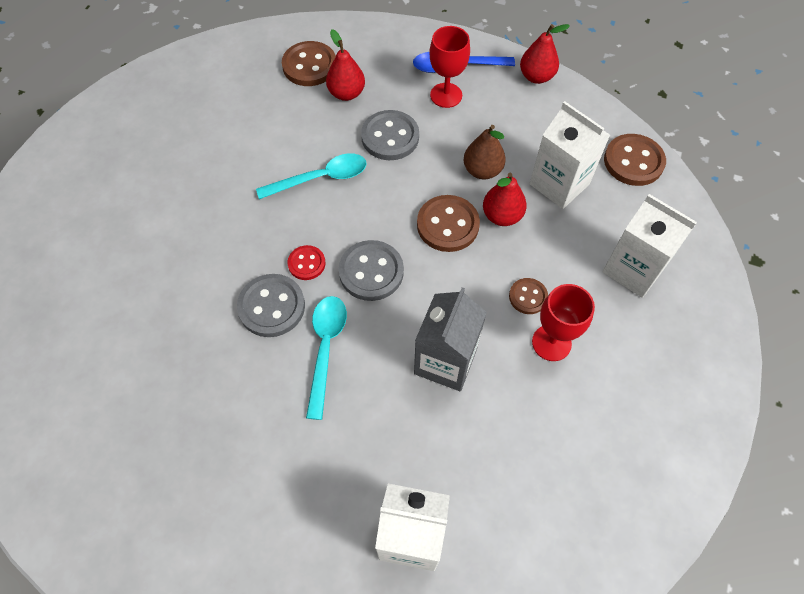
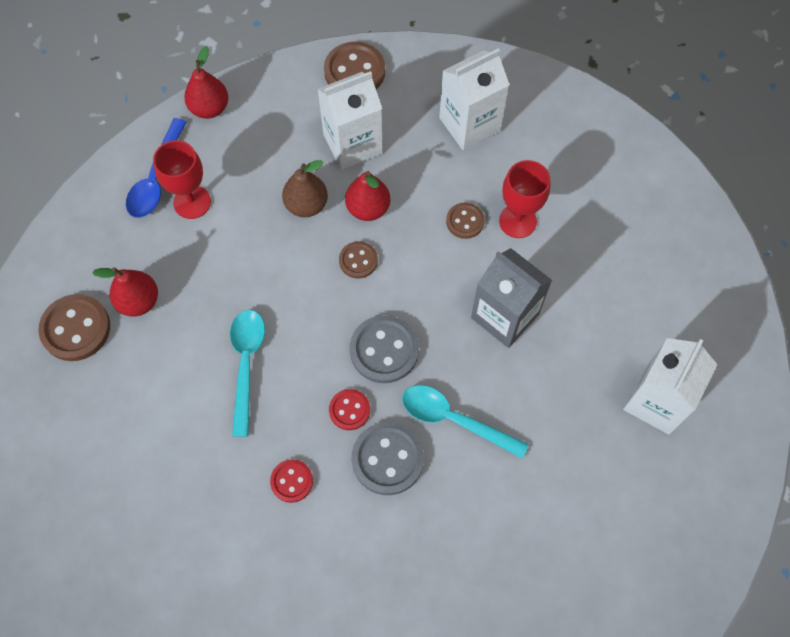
camera: 70 degrees left, 5 degrees up
(231, 242) = (291, 481): none -> red button
(390, 137) = (223, 277): grey button -> none
(447, 225) = (358, 260): brown button -> brown button, size x0.58

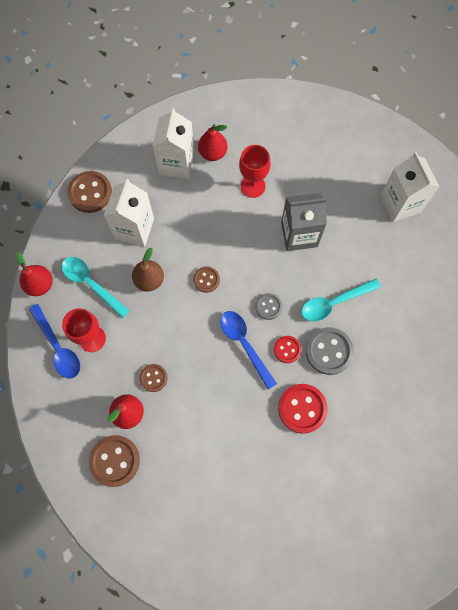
camera: 50 degrees left, 5 degrees up
(246, 364) = (217, 383): turquoise spoon -> turquoise spoon (91, 284)
(291, 481) = (302, 408): red button -> red button, size x1.72
(316, 359) = (244, 344): none -> blue spoon
(368, 208) = (180, 251): red pear -> red pear (213, 153)
(384, 350) = (268, 306): grey button -> grey button, size x0.58
(465, 221) = (230, 211): brown button -> brown button (153, 378)

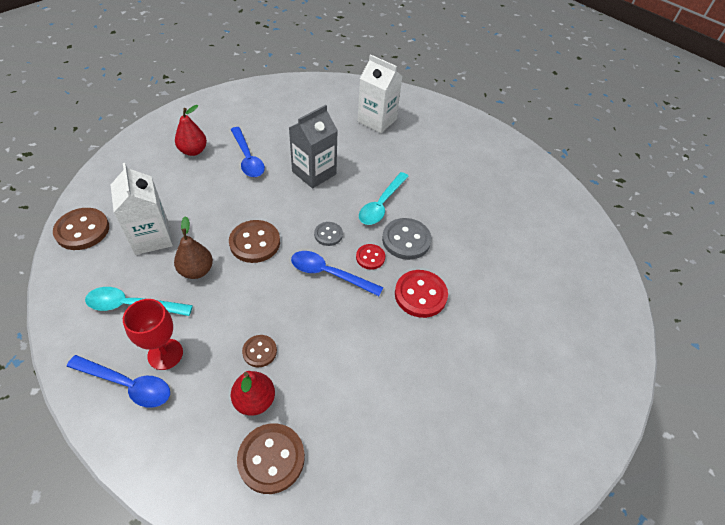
camera: 40 degrees left, 20 degrees down
(40, 285) = (68, 337): red pear -> none
(177, 163) = (163, 171): white carton -> none
(206, 280) = (255, 243): brown button -> brown button, size x1.72
(253, 186) = (247, 158): red goblet -> blue spoon

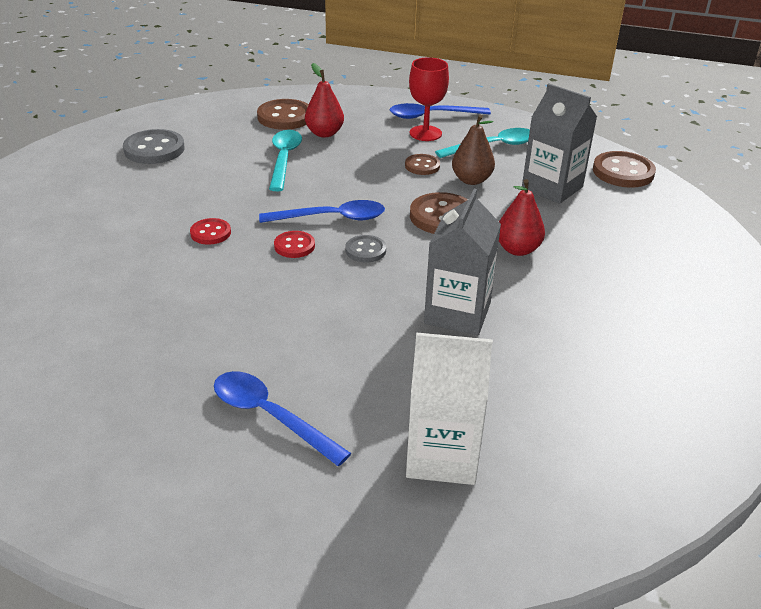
camera: 155 degrees right, 15 degrees down
(152, 237) = (552, 187): white carton -> grey carton
(193, 151) = (650, 278): red pear -> red pear (517, 249)
(247, 158) = (570, 296): blue spoon -> blue spoon (270, 416)
(259, 351) = (348, 154): brown button -> brown button (422, 166)
(381, 204) = (322, 307): turquoise spoon -> turquoise spoon (284, 159)
(406, 240) = (258, 278): grey button -> grey button (154, 149)
(420, 295) = (210, 233): red button -> red button, size x0.58

